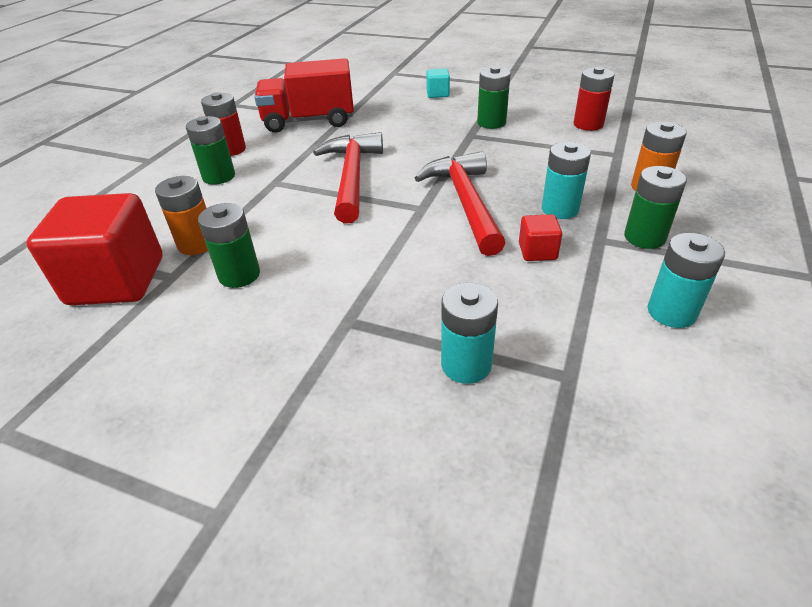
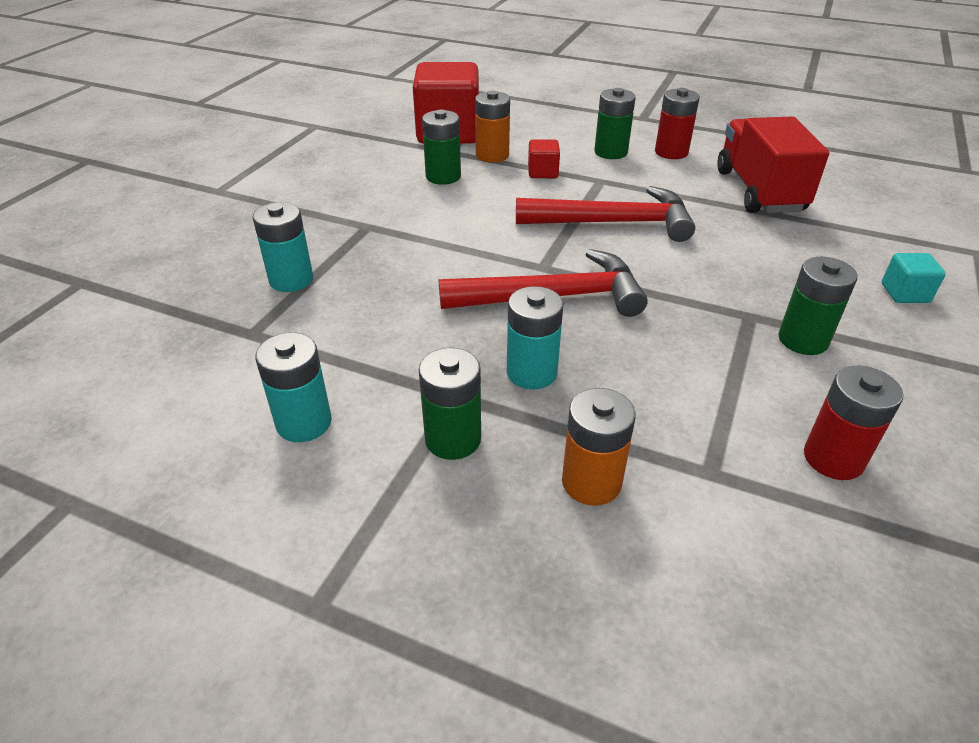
camera: 90 degrees right, 0 degrees up
(537, 251) = (441, 340): red cube -> red cube (542, 172)

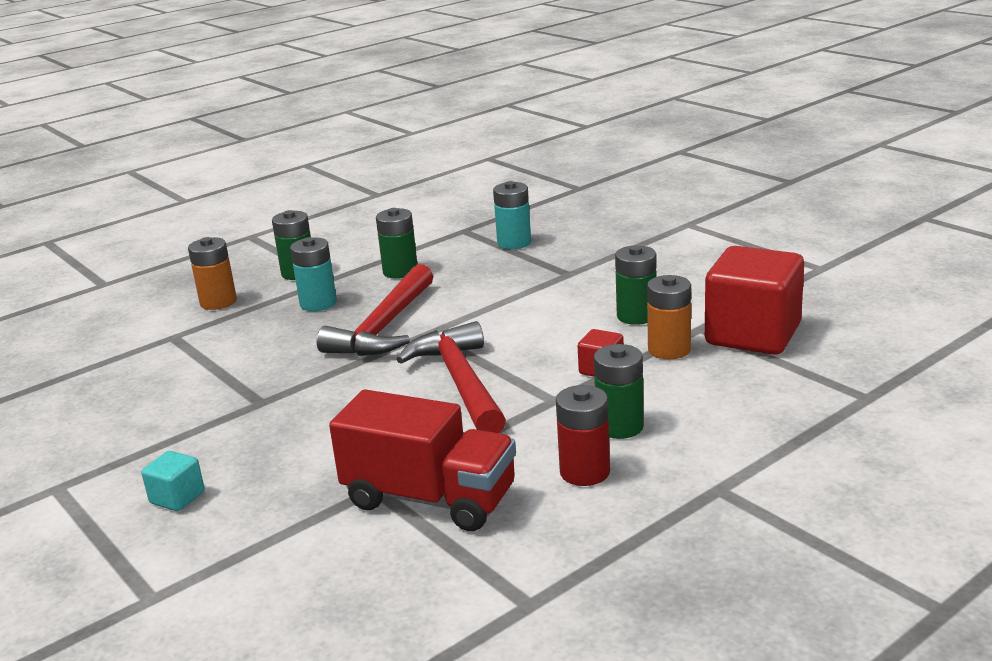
camera: 120 degrees right, 15 degrees down
(304, 423) = (363, 239): turquoise battery -> none
(614, 223) = (460, 382): red hammer -> red hammer turned 135 degrees clockwise
(803, 340) = (207, 413): green battery -> green battery (400, 271)
(833, 458) = (120, 377): red battery -> none

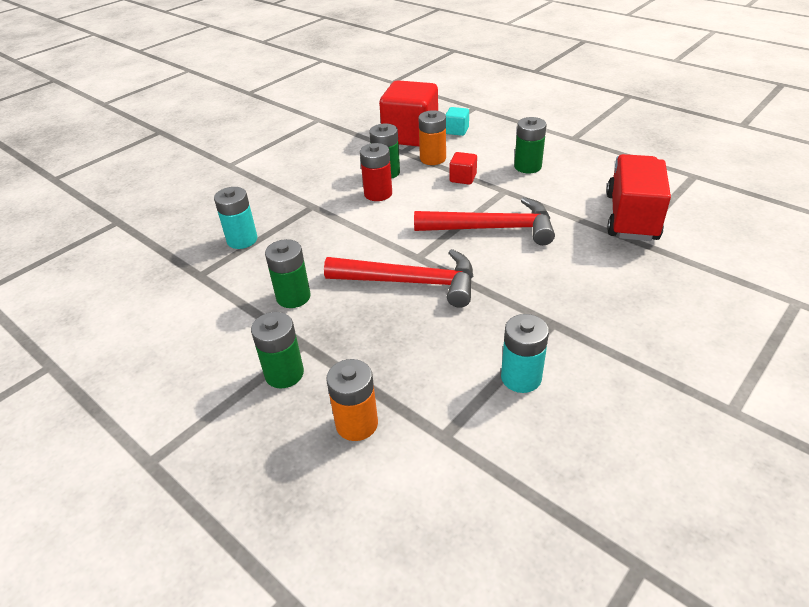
camera: 100 degrees left, 15 degrees up
(177, 497) = (698, 327): turquoise cube -> turquoise cube (456, 131)
(318, 303) = (362, 337): turquoise battery -> turquoise battery (521, 378)
(460, 382) = (492, 228): red hammer -> red hammer turned 150 degrees counterclockwise
(584, 472) = (578, 172): red battery -> red battery (378, 194)

